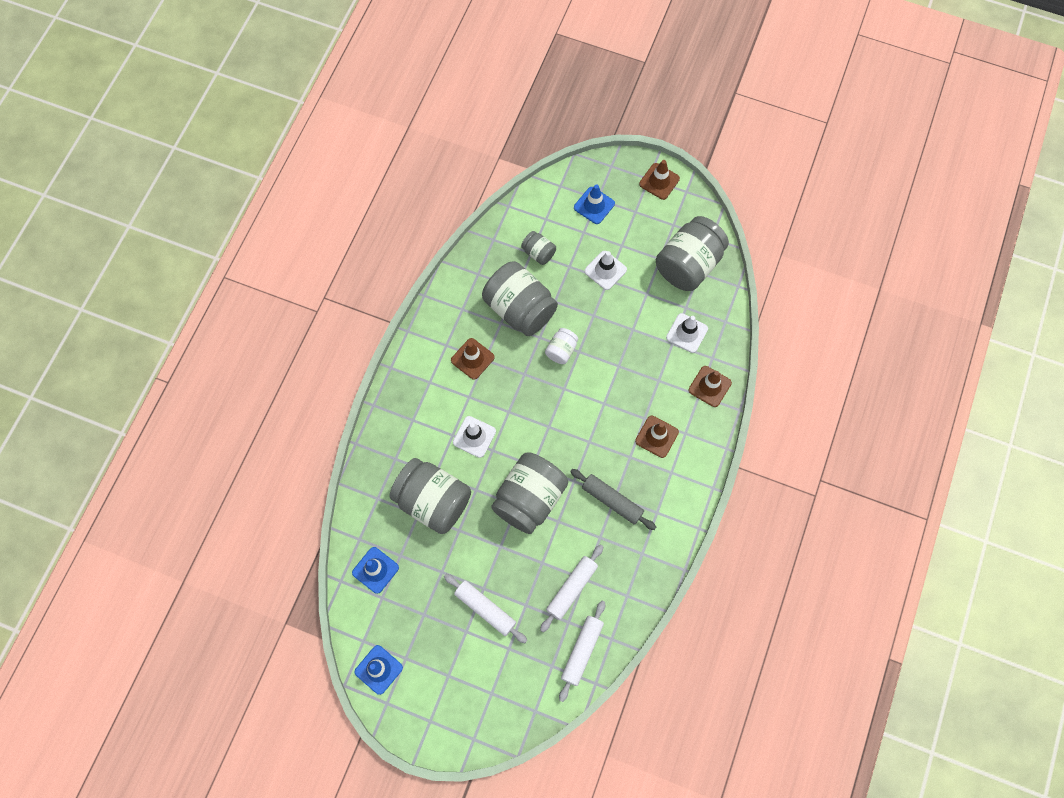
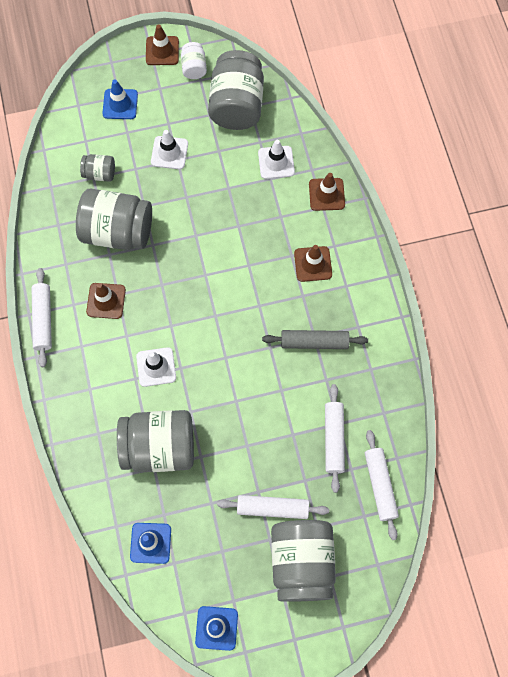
camera: 35 degrees left, 0 degrees up
(415, 342) = (43, 319): none -> white rolling pin
(529, 499) = (243, 388): grey jar -> grey jar (301, 563)
(561, 350) = (180, 244): white jar -> white jar (194, 68)

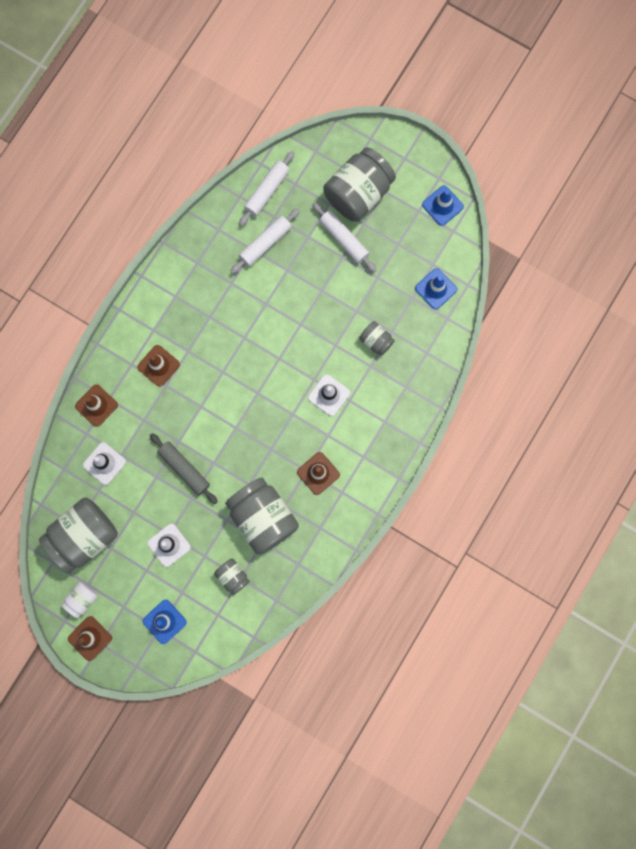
camera: 135 degrees left, 10 degrees up
(43, 319) = (371, 500): white rolling pin -> none
(159, 447) = (376, 341): grey jar -> grey jar, size x0.48
(314, 342) = (213, 313): grey rolling pin -> grey rolling pin (184, 469)

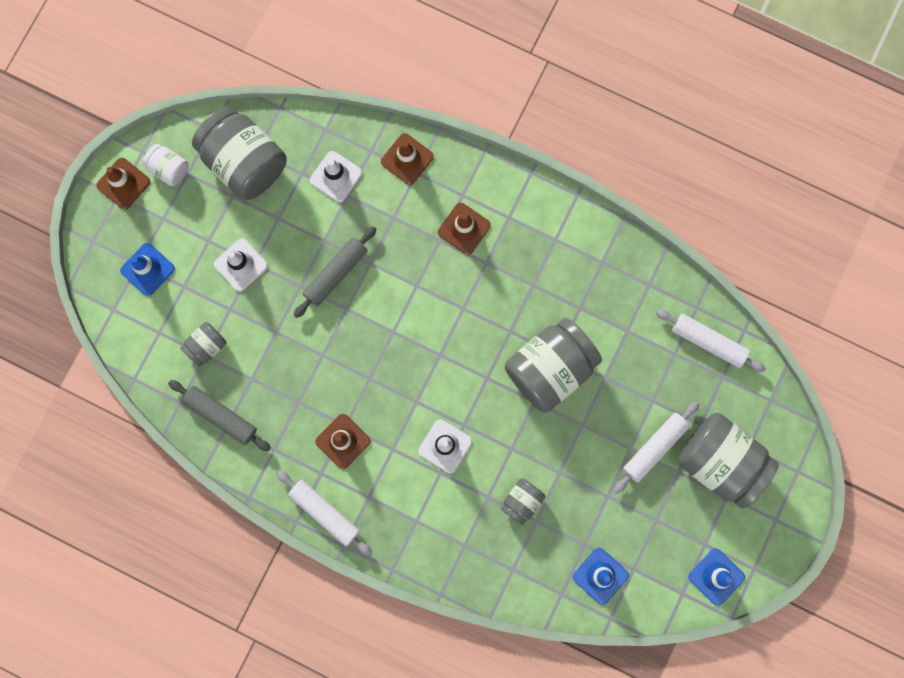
camera: 85 degrees right, 0 degrees up
(263, 517) = (282, 377): grey jar -> grey jar (550, 369)
(265, 243) = (637, 346): white rolling pin -> white rolling pin (325, 513)
(290, 568) = (221, 416): none -> grey rolling pin

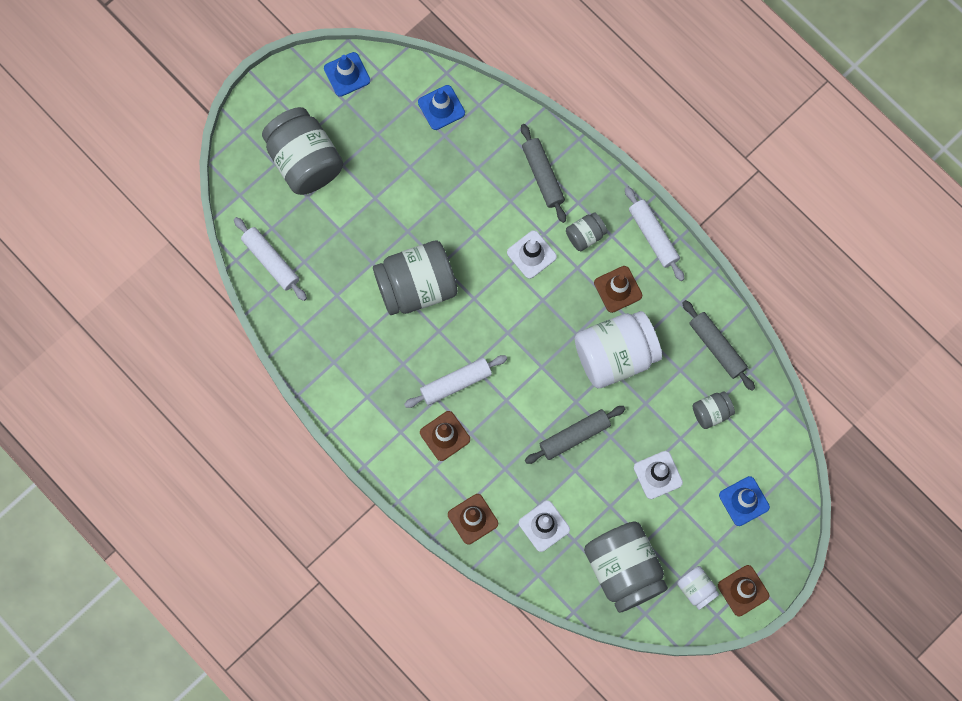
camera: 160 degrees left, 5 degrees down
(322, 370) = (615, 356): none -> white jar
(464, 537) = (542, 176): none -> grey rolling pin
(522, 501) = (483, 187): grey jar -> grey jar (585, 235)
(654, 448) = (354, 191): white rolling pin -> white rolling pin (455, 383)

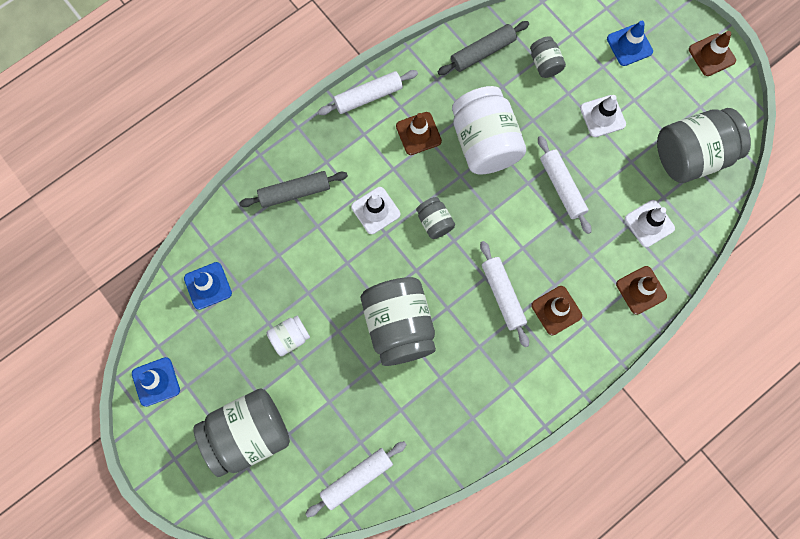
camera: 85 degrees left, 0 degrees up
(574, 436) = (562, 187): grey rolling pin -> white rolling pin
(585, 235) = (361, 158): grey jar -> grey jar (434, 222)
(696, 589) = (710, 94): white jar -> white jar (290, 338)

